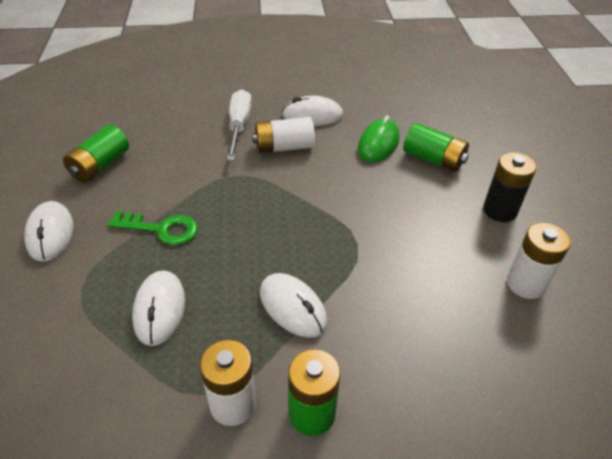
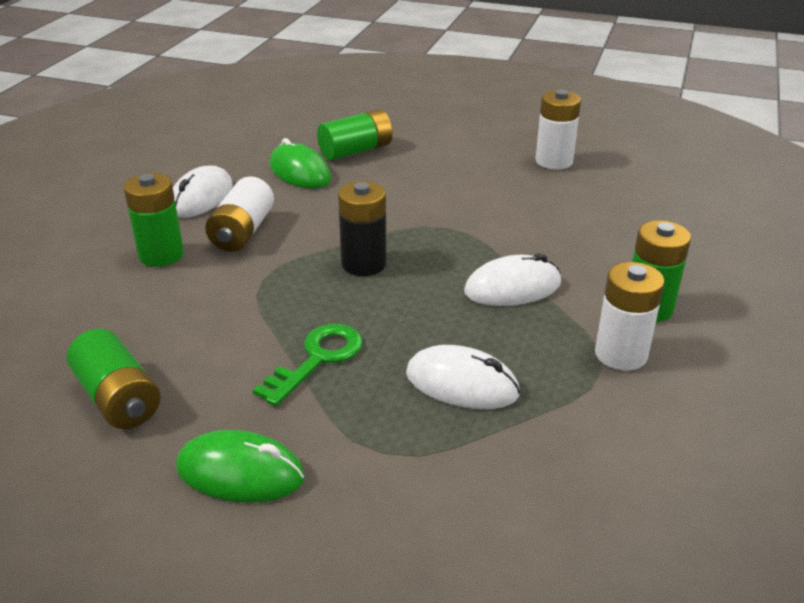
camera: 65 degrees left, 10 degrees down
(50, 234) = (240, 472): white mouse -> green mouse
(239, 126) = (161, 255): white screwdriver -> green battery
(499, 210) = (457, 143): black battery -> black battery (364, 264)

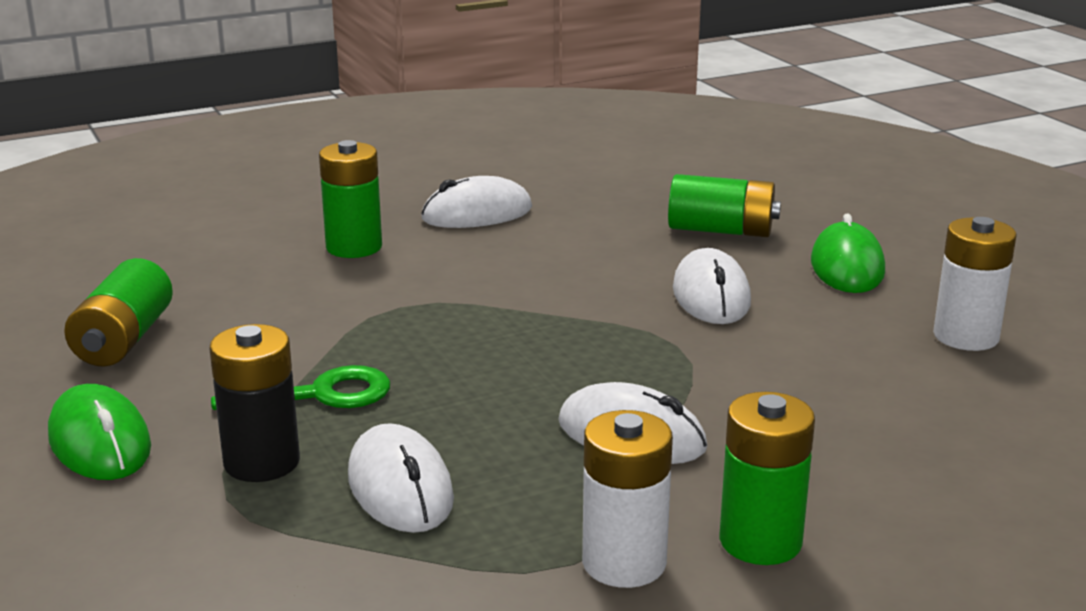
camera: 45 degrees right, 10 degrees down
(242, 232) = (458, 258): white battery -> none
(300, 172) = (617, 228): green mouse -> green mouse (847, 267)
(364, 264) = (517, 337): black battery -> black battery (262, 462)
(415, 191) = (711, 296): none -> white mouse

